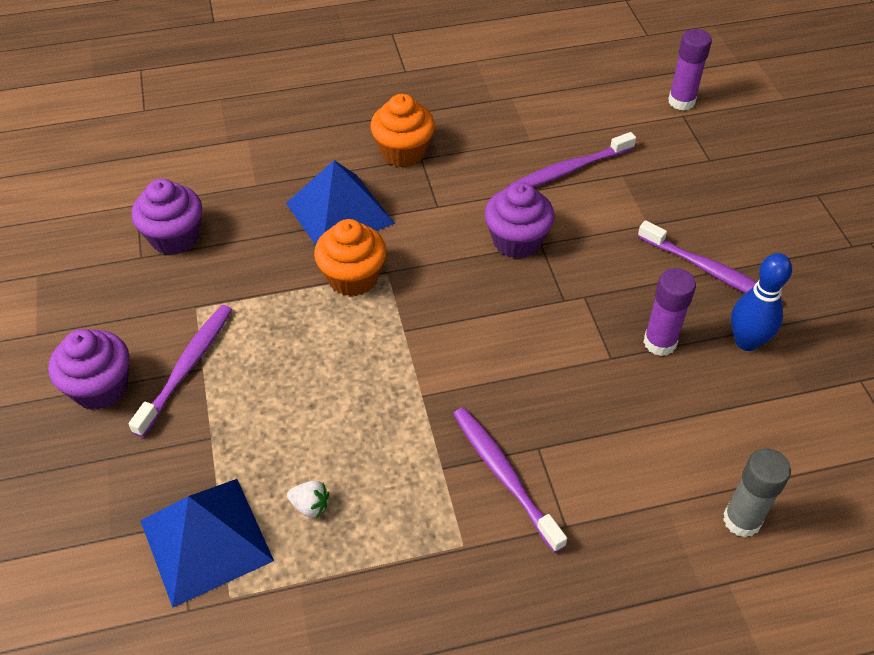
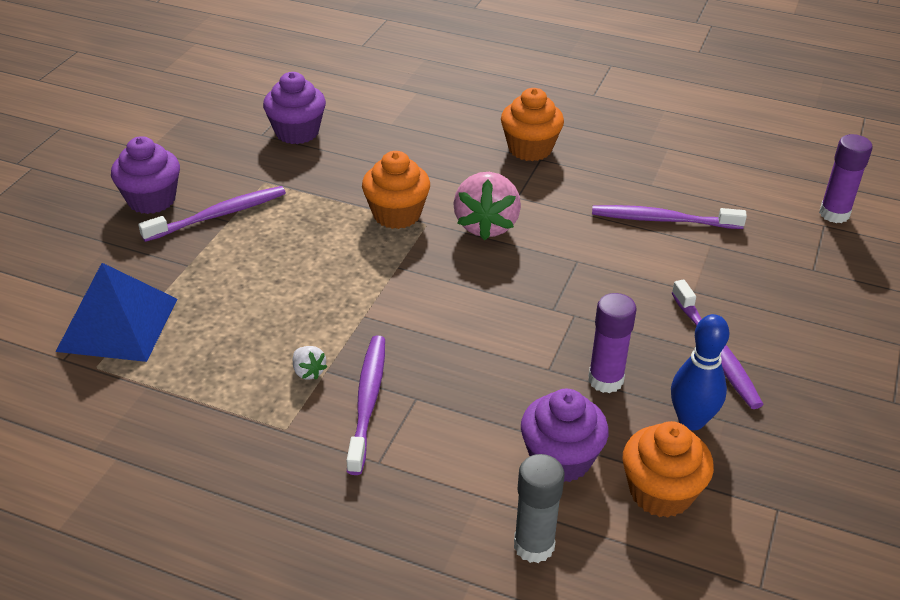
camera: 35 degrees right, 10 degrees down
(310, 506) = (207, 342): white strawberry -> white strawberry (308, 372)
(339, 213) = (433, 168): blue pyramid -> none
(438, 248) = (486, 225): none -> pink strawberry
(517, 241) = (558, 249): purple cupcake -> purple cupcake (560, 459)
(781, 416) = (660, 492): none -> orange cupcake

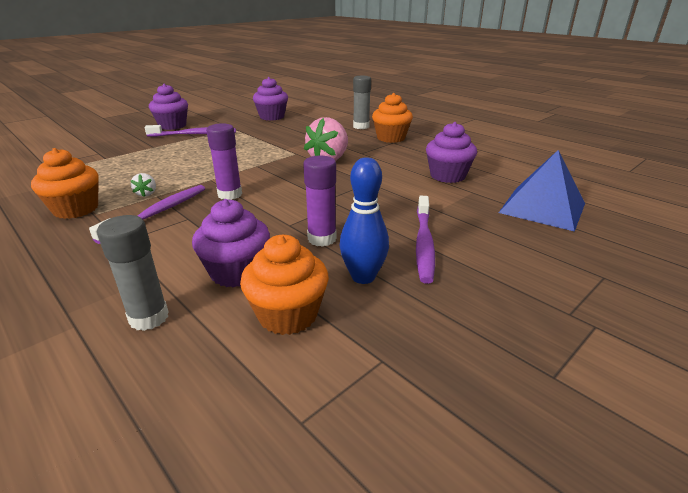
camera: 25 degrees right, 10 degrees down
(118, 324) = (88, 159): blue pyramid -> blue pyramid (542, 207)
(397, 214) = (283, 148): orange cupcake -> orange cupcake (76, 209)
(463, 127) = (361, 126): none -> grey glue stick
(662, 220) = (447, 176): purple toothbrush -> purple cupcake
(834, 214) = (588, 195): purple glue stick -> purple glue stick (230, 195)

